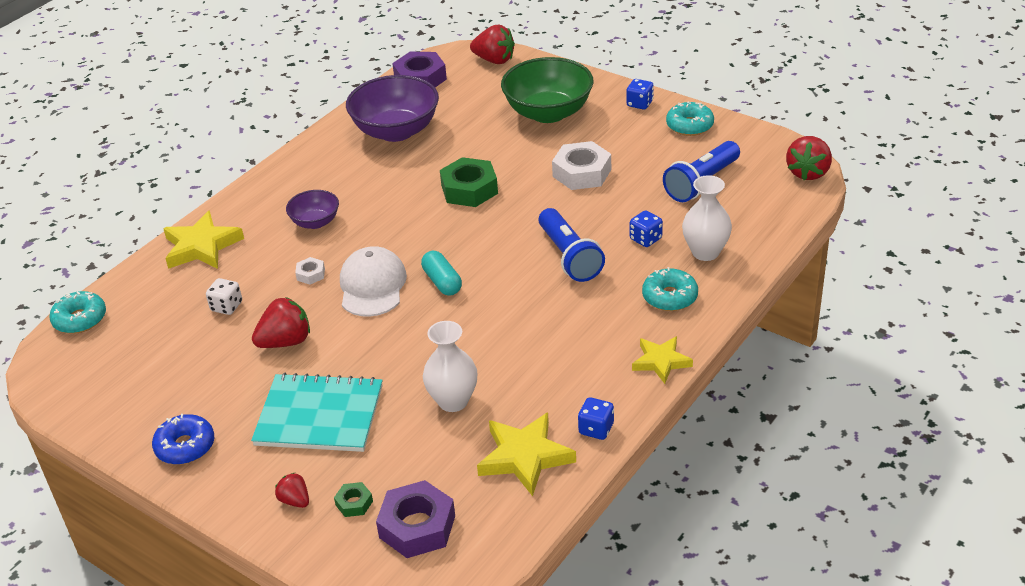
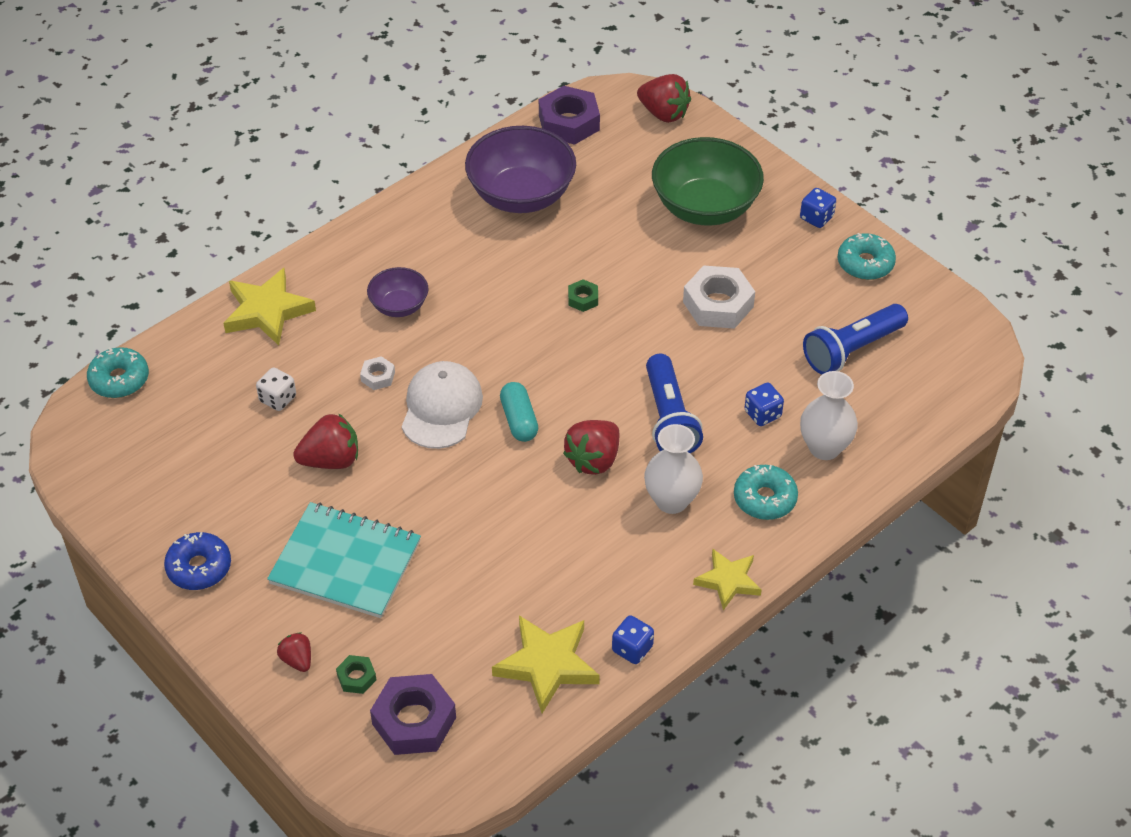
camera: 10 degrees right, 10 degrees up
(453, 401) = (490, 578): white vase -> white vase (671, 501)
(469, 189) = (583, 299): green nut -> green nut, size x0.49
(808, 172) = (981, 363): red strawberry -> red strawberry (594, 460)

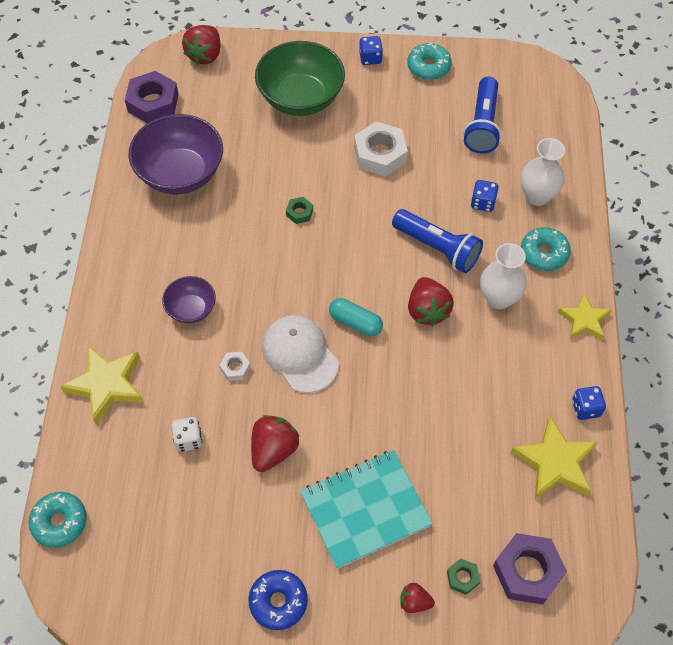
camera: 45 degrees left, 10 degrees up
(663, 113) = (205, 55): red strawberry -> red strawberry turned 120 degrees clockwise

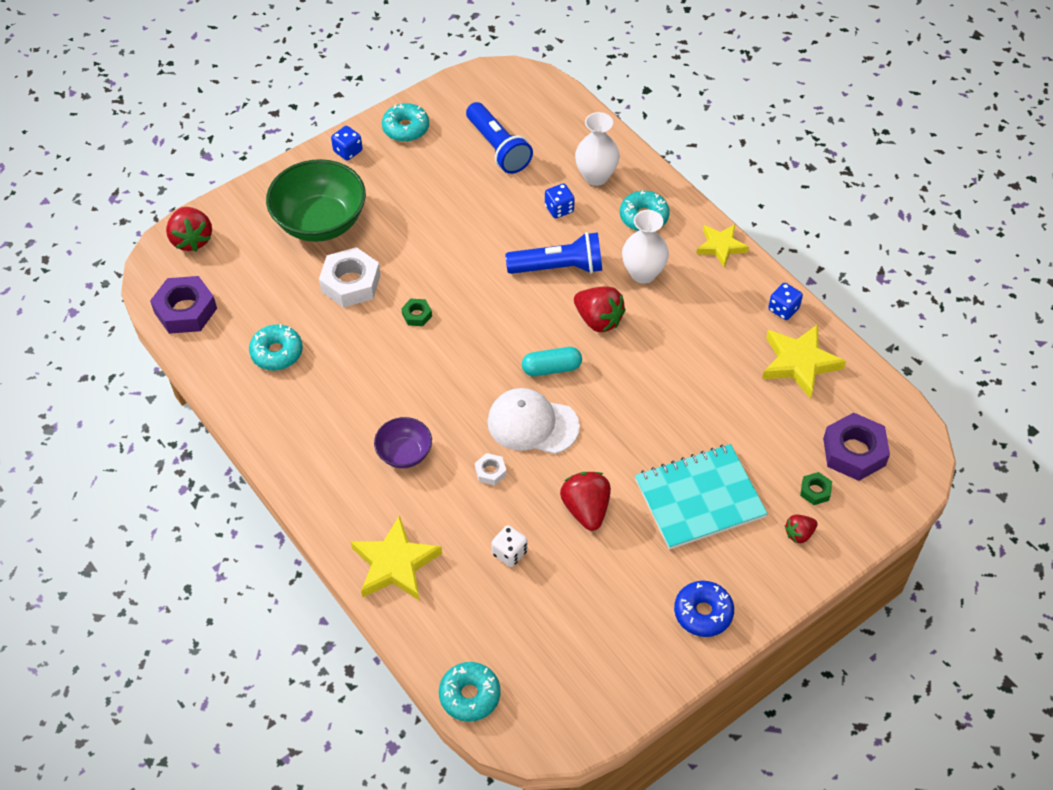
camera: 40 degrees left, 5 degrees down
(180, 173) = (277, 353): purple bowl -> turquoise donut
(365, 509) = (699, 498): turquoise notebook -> turquoise notebook turned 45 degrees clockwise
(380, 154) = (437, 224): white nut -> white nut (351, 283)

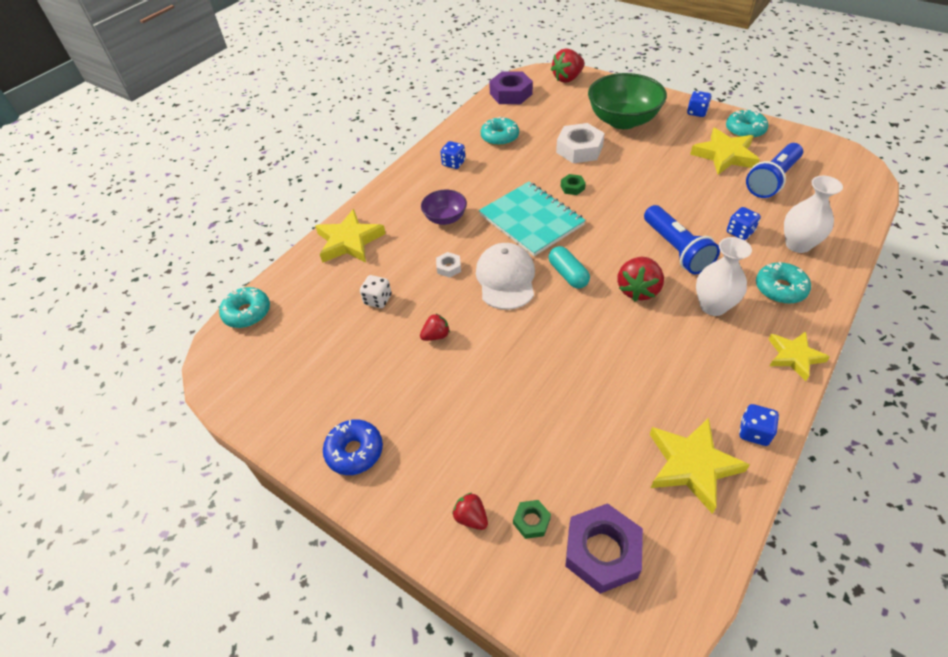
camera: 75 degrees right, 5 degrees down
(302, 416) = (453, 163): none -> blue dice
(438, 164) = (725, 155): none -> yellow star
(586, 509) = (436, 336): red strawberry -> red strawberry, size x0.57
(699, 498) = (480, 416): turquoise notebook -> turquoise notebook (531, 220)

